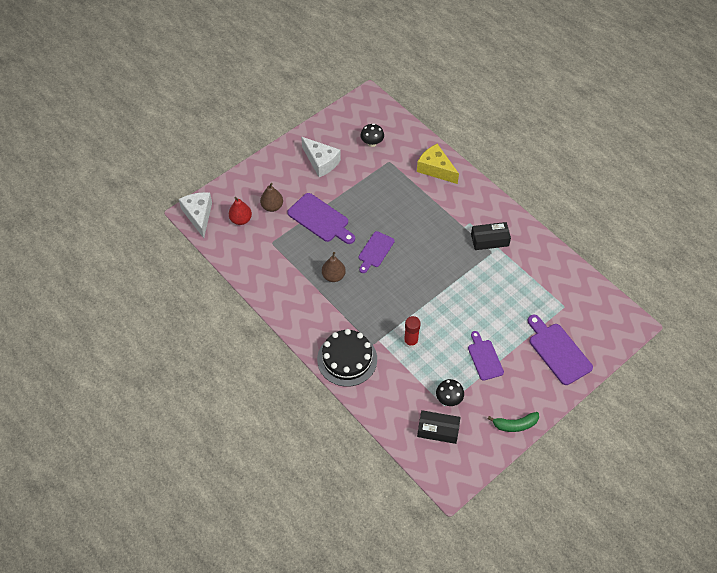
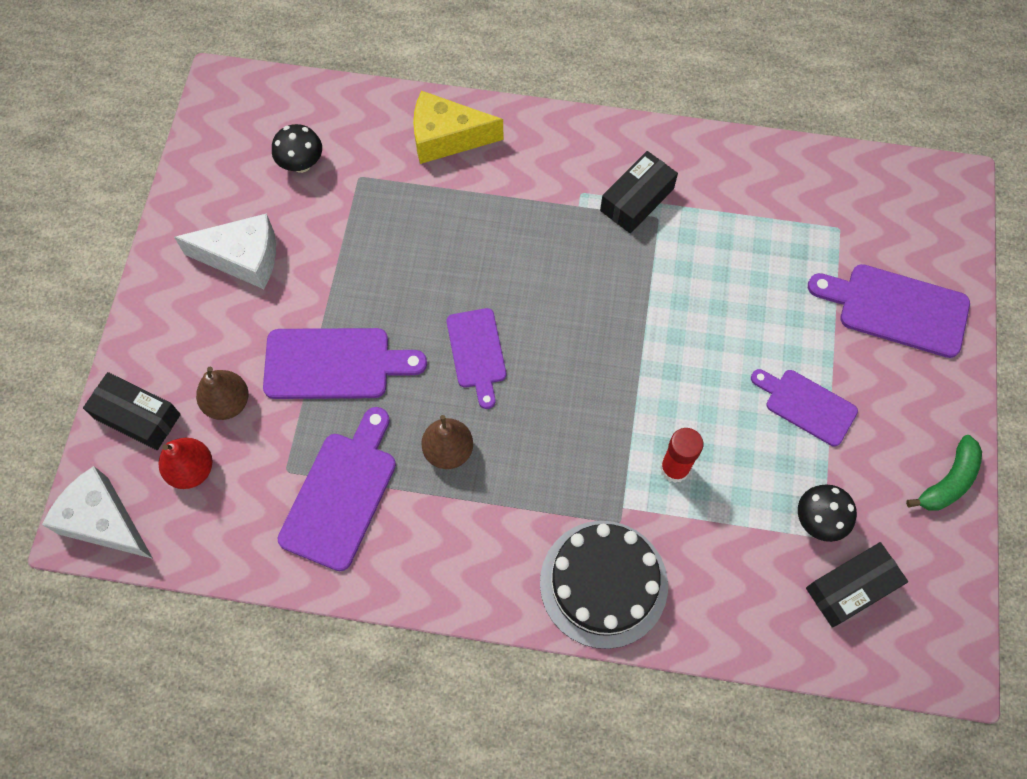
camera: 40 degrees left, 10 degrees up
(238, 190) = (137, 416): none -> black box
(283, 263) = (342, 494): none -> purple cutting board

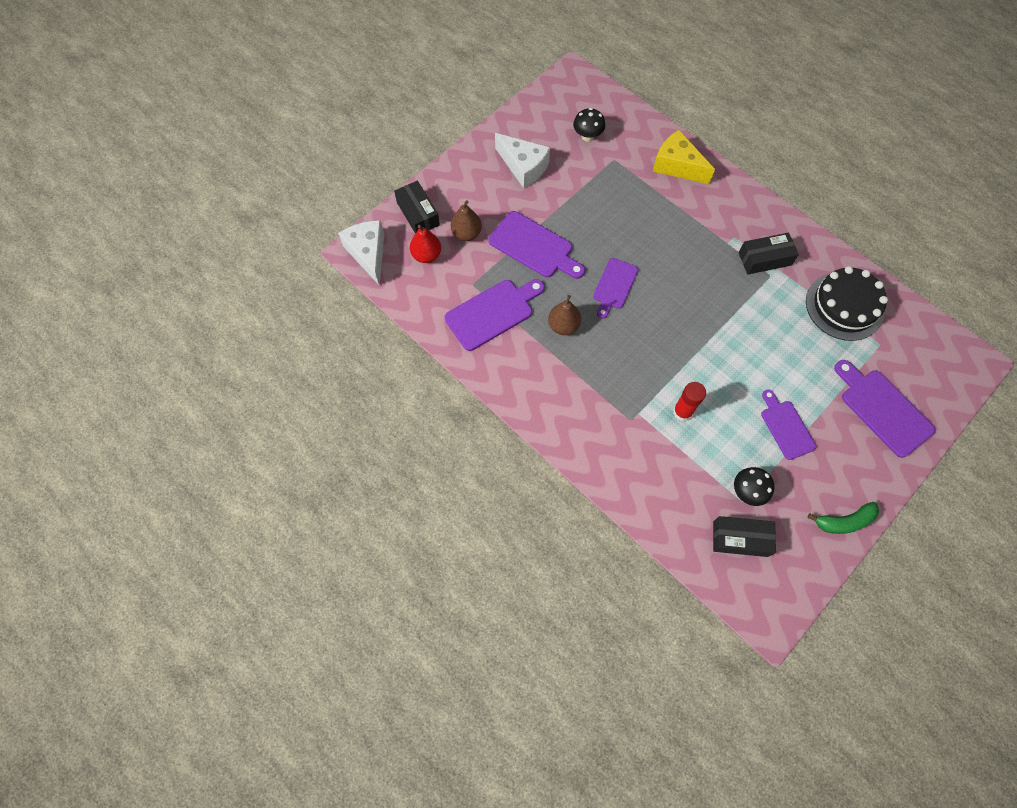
camera: 35 degrees right, 0 degrees up
(603, 583) = (599, 444): black cake -> black cake (844, 306)

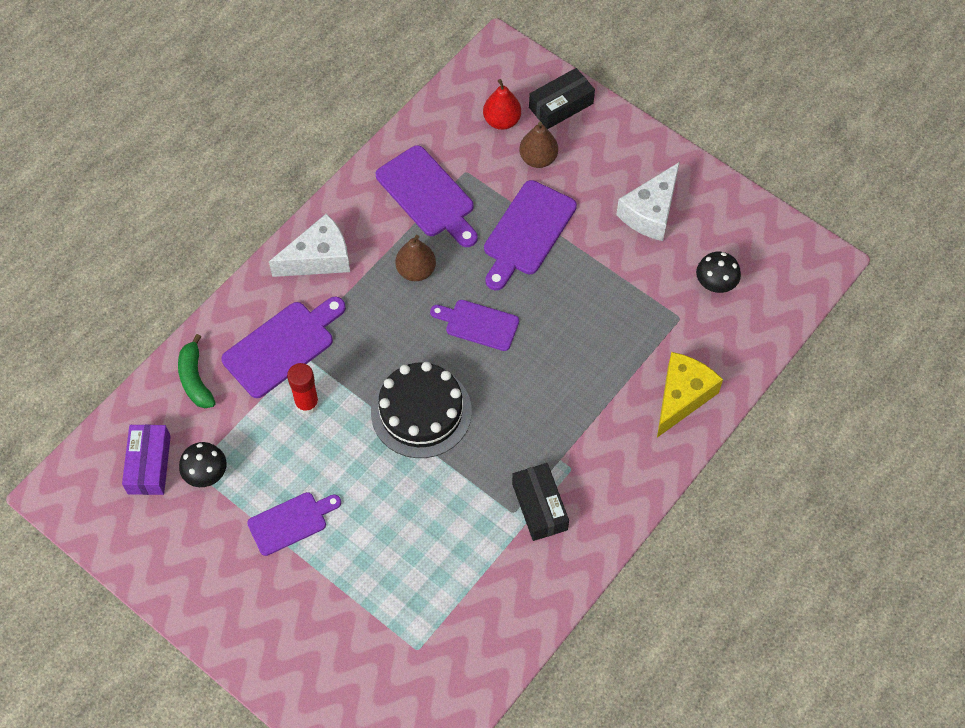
camera: 85 degrees right, 5 degrees down
(368, 254) = (497, 63): white cheese -> white cheese (319, 258)
(740, 539) = (149, 464): black box -> purple box
(844, 306) = (473, 607): black cake -> black cake (421, 411)
(844, 521) = (169, 583): green banana -> green banana (195, 379)
(883, 409) = (320, 644): purple cutting board -> purple cutting board (283, 346)

